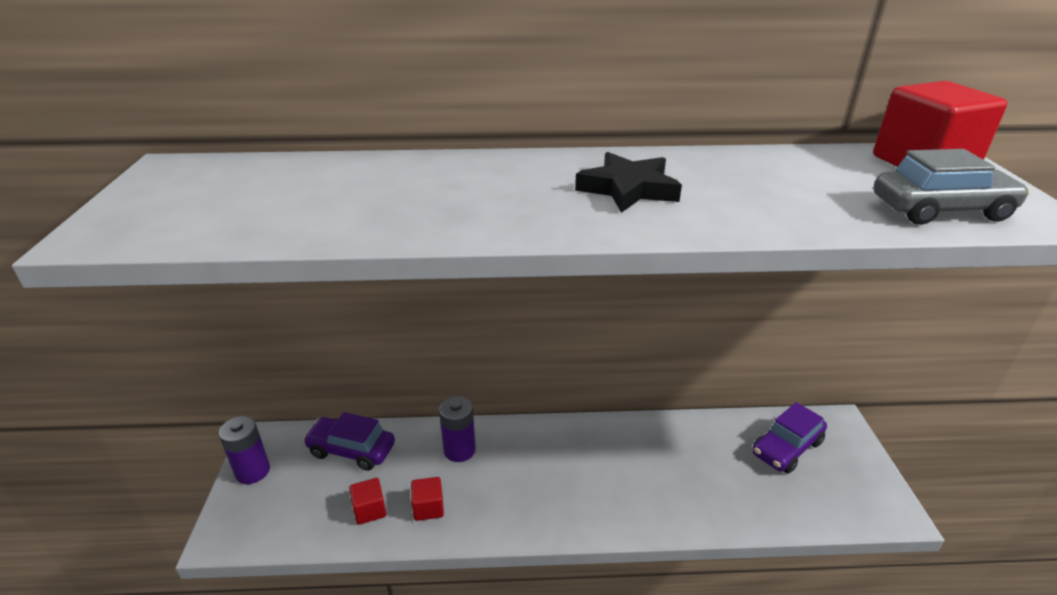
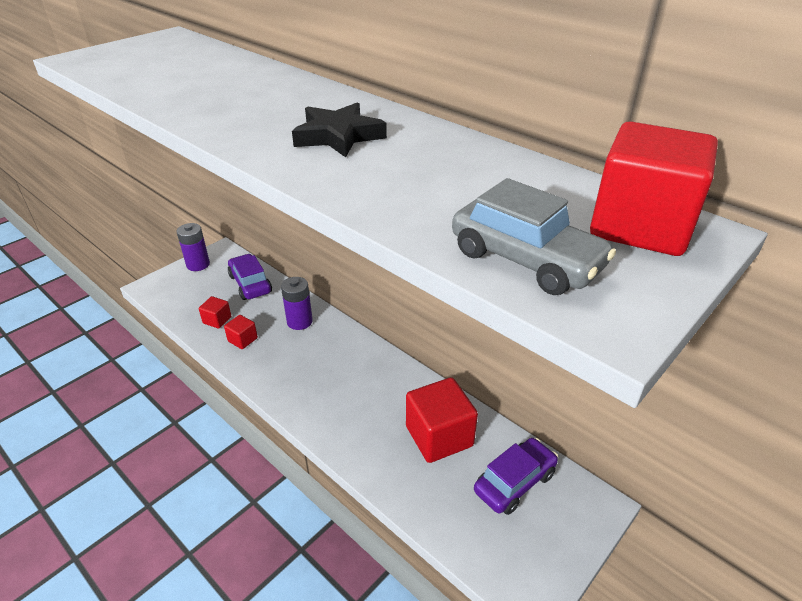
camera: 45 degrees right, 5 degrees up
(702, 456) = (439, 436): none -> red cube
(786, 448) = (514, 482): purple car -> purple car turned 135 degrees clockwise

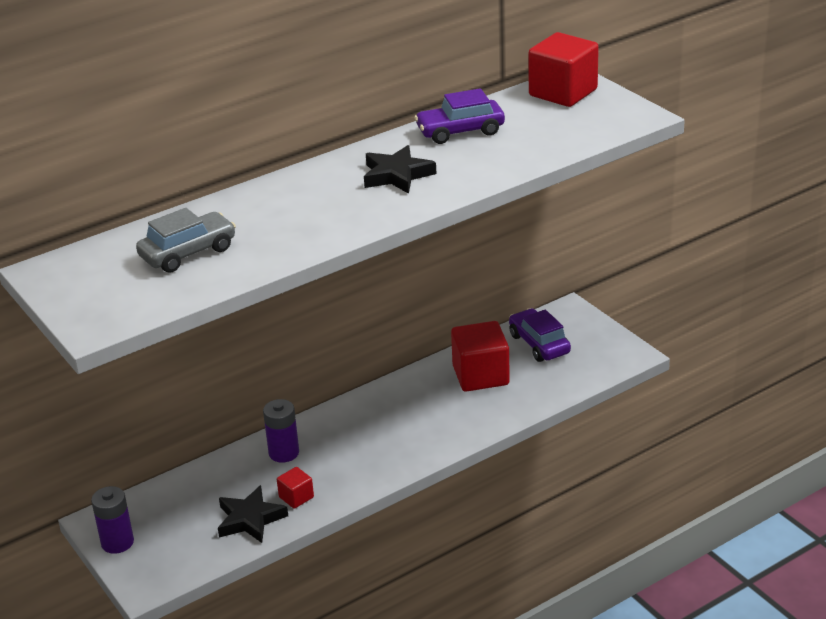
camera: 75 degrees left, 5 degrees down
(217, 320) = (250, 519): red cube -> black star
(250, 284) = (189, 492): purple car -> purple car (460, 131)
(525, 260) = (586, 129): grey car -> grey car (188, 253)

